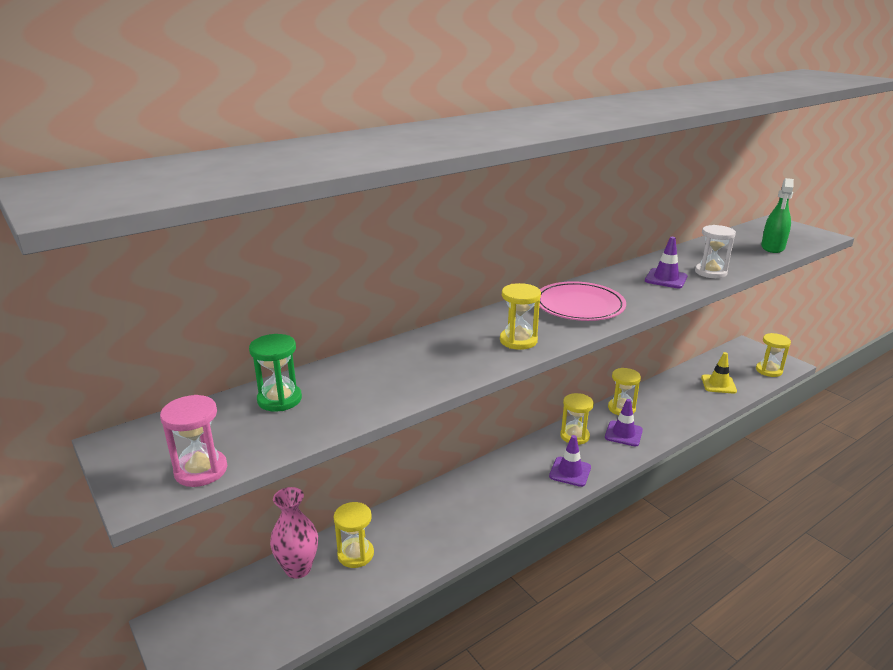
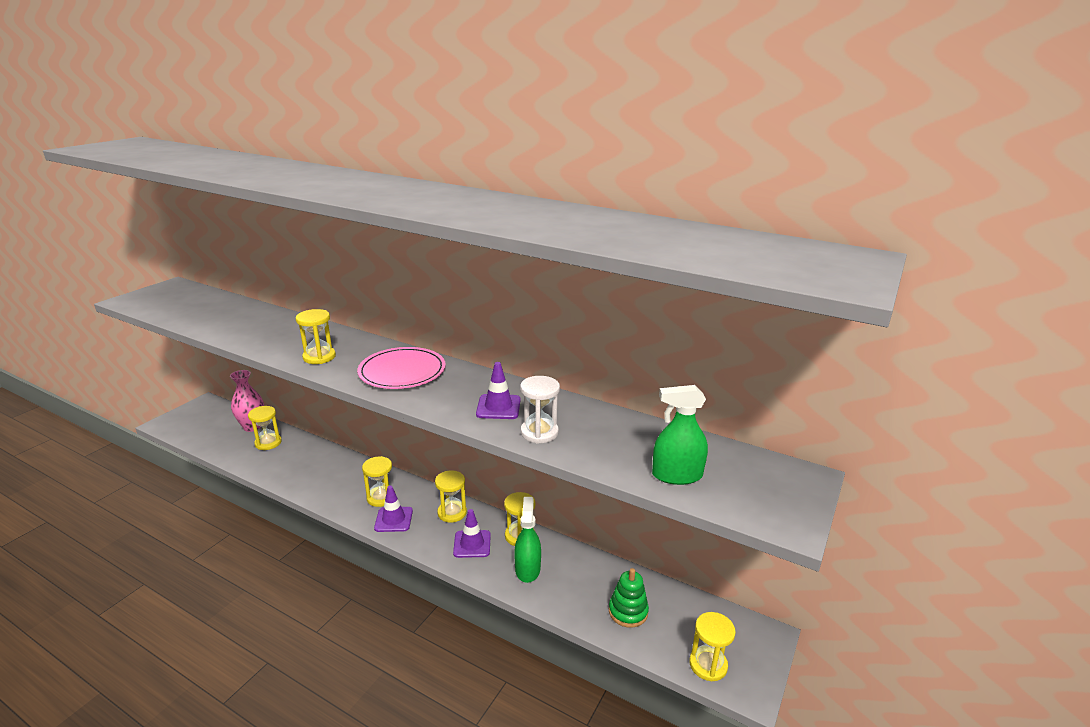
camera: 65 degrees right, 0 degrees up
(201, 470) = (143, 306): pink hourglass -> none
(279, 399) = (218, 305): green hourglass -> none
(529, 475) = (381, 497): none -> yellow hourglass
(663, 414) = (527, 569): none -> green spray bottle
(718, 384) = (628, 611): yellow traffic cone -> green stacking toy

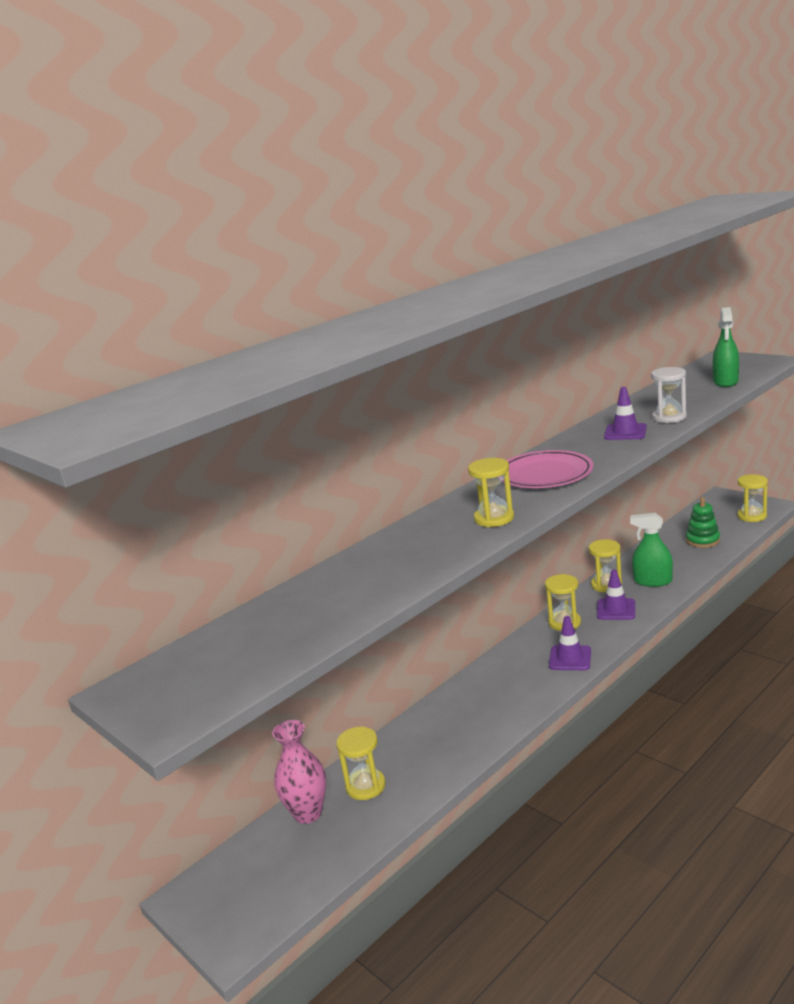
camera: 70 degrees left, 5 degrees down
(381, 497) = (528, 670): yellow hourglass -> none

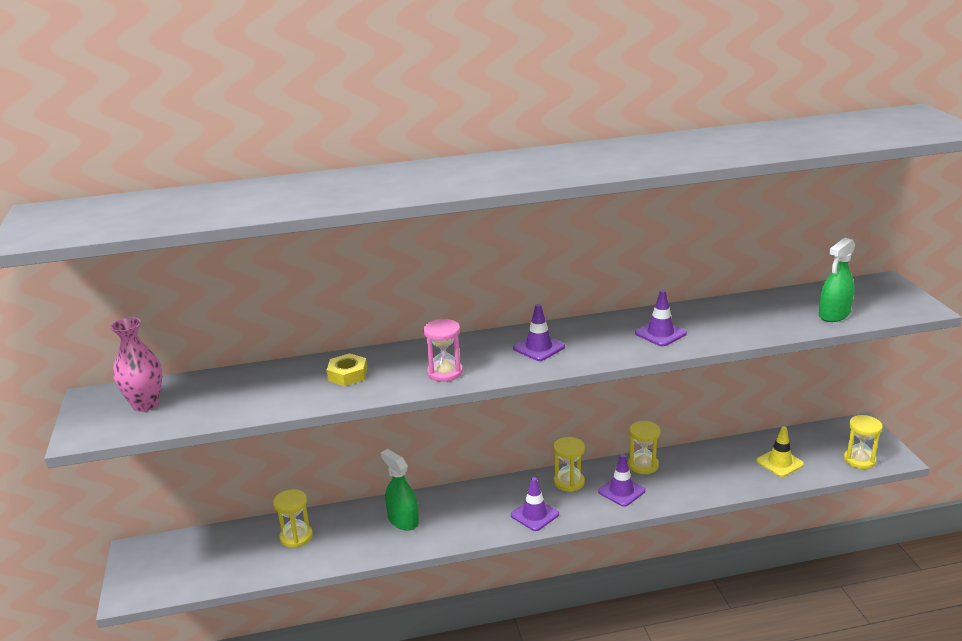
camera: 30 degrees right, 5 degrees up
(308, 813) = (246, 536): pink vase -> pink vase (145, 404)
(400, 555) = (347, 375): none -> yellow nut
(494, 518) = (445, 372): yellow hourglass -> pink hourglass
(544, 474) = (539, 348): pink plate -> purple traffic cone
(652, 581) = (684, 480): green spray bottle -> green spray bottle (403, 520)
(669, 417) = (719, 334): white hourglass -> none
(702, 540) = (779, 463): green stacking toy -> yellow traffic cone

